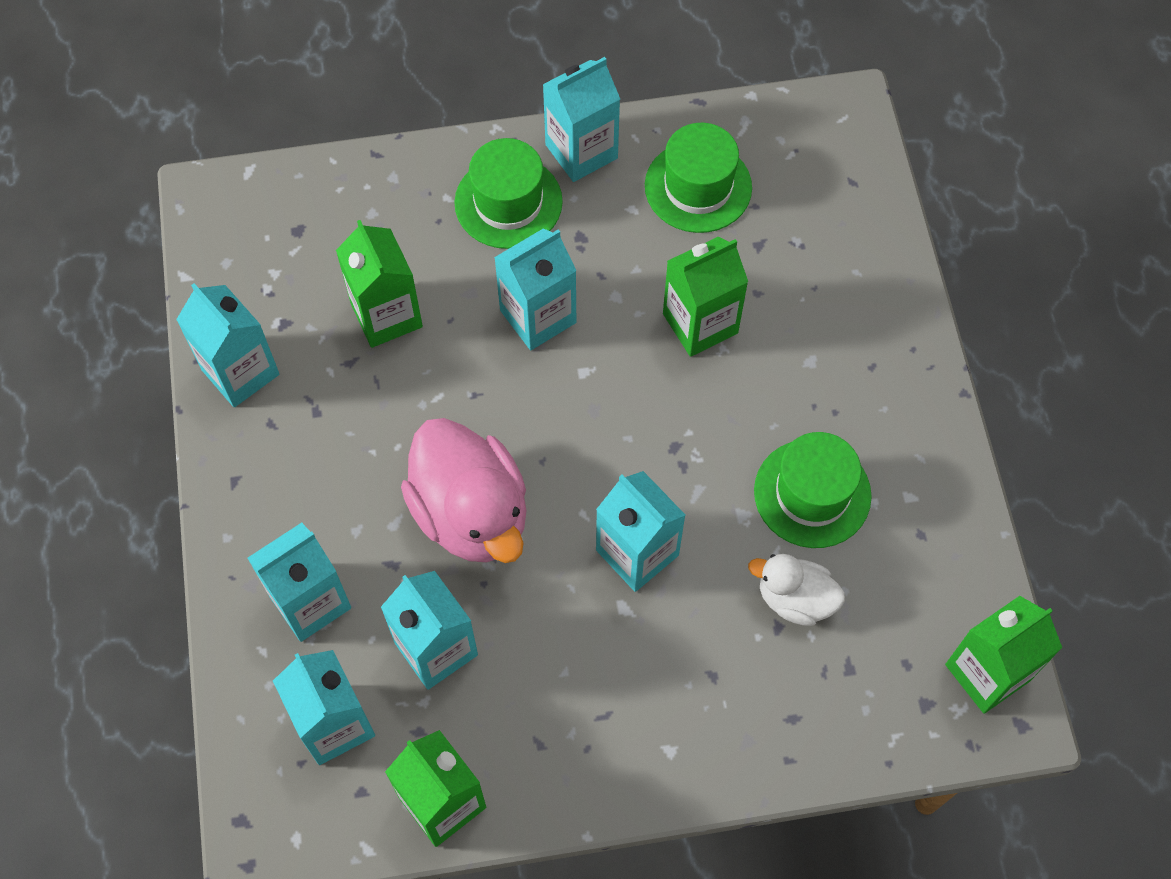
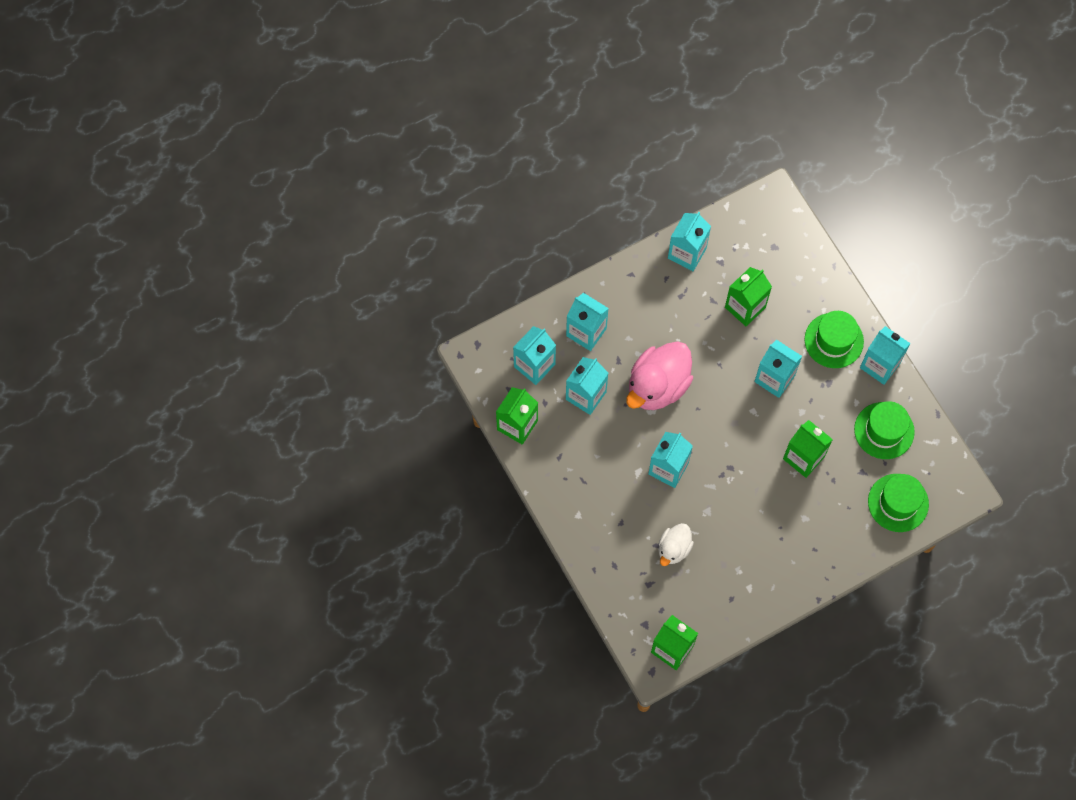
camera: 70 degrees right, 5 degrees up
(795, 599) = (674, 549): white duck -> white duck turned 150 degrees counterclockwise
(812, 493) = (732, 540): green hat -> green hat (898, 503)

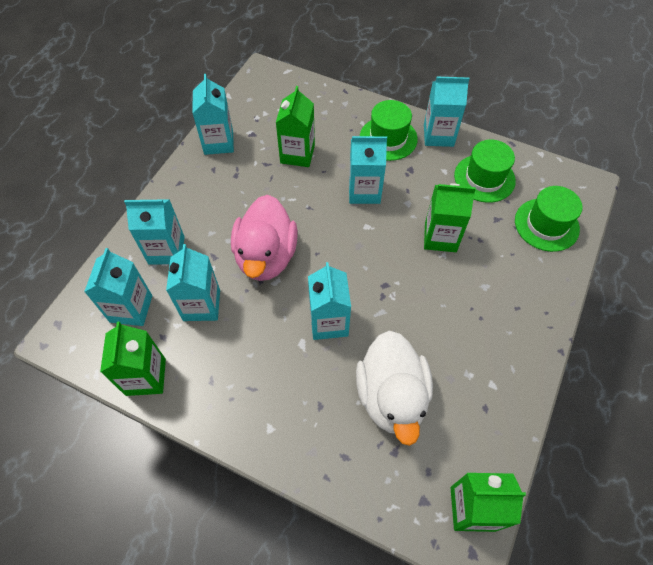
camera: 35 degrees left, 10 degrees down
(674, 549) = (391, 396): white duck -> white duck, size x1.82

